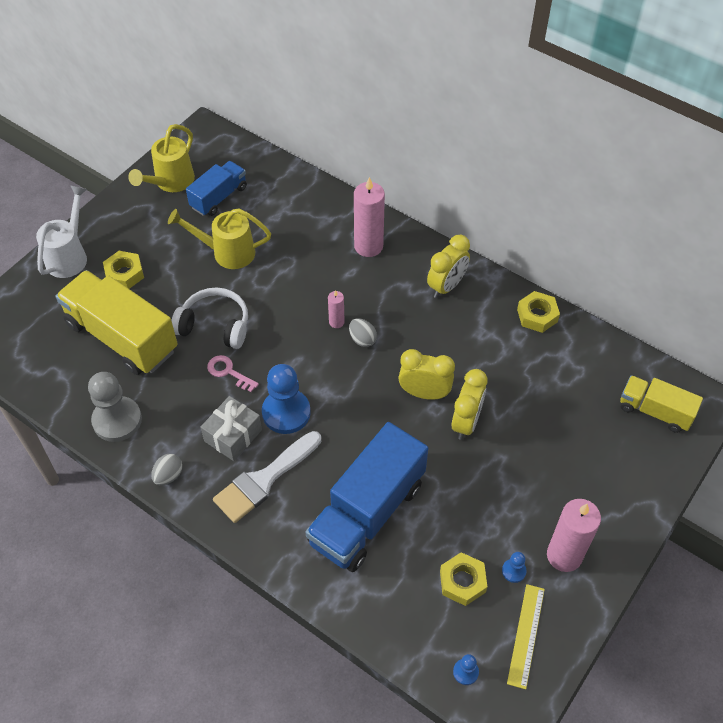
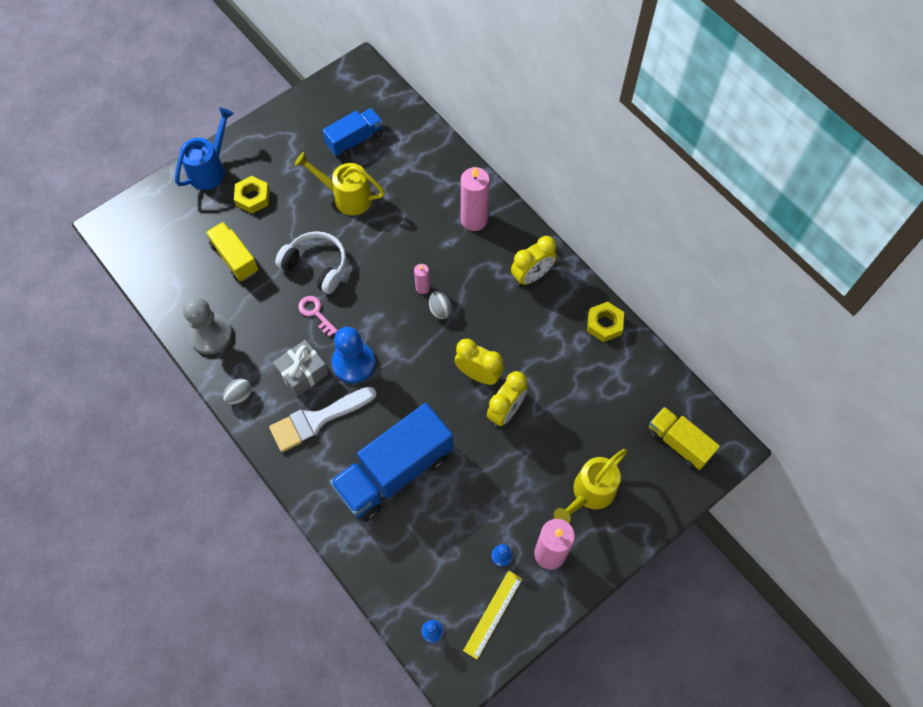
camera: 15 degrees right, 10 degrees up
(69, 256) = (210, 169): white watering can -> blue watering can
(122, 337) = (235, 258): yellow truck -> yellow truck, size x0.56
(171, 182) = (317, 115): yellow watering can -> yellow watering can (589, 493)
(462, 581) = (455, 553): yellow nut -> none

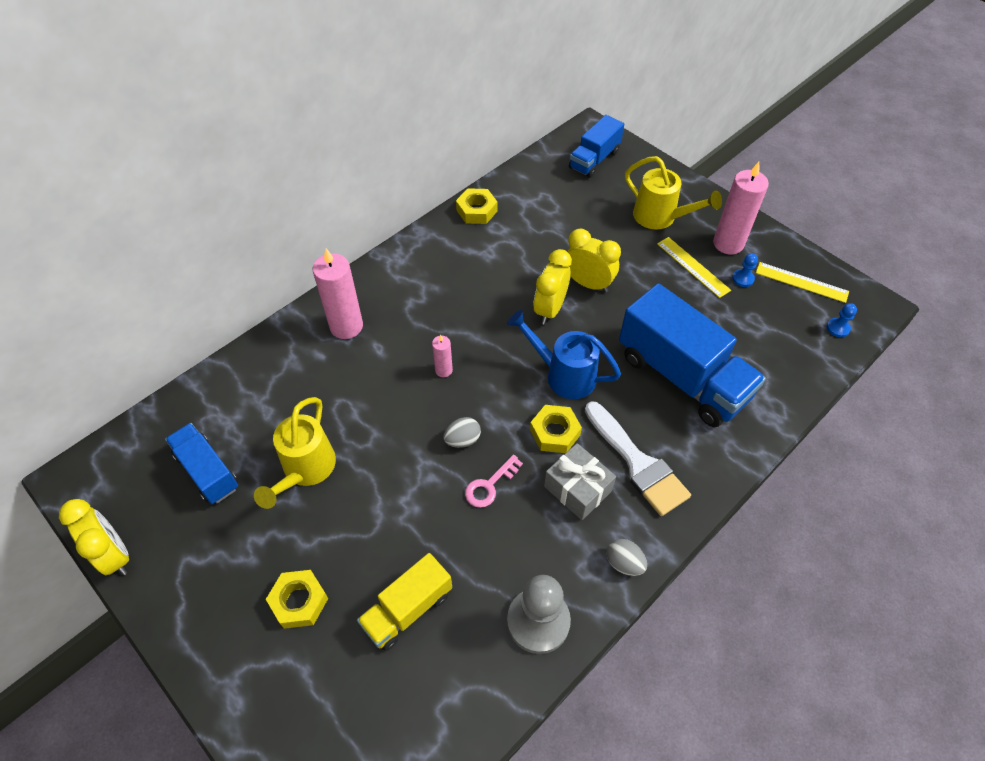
camera: 95 degrees left, 10 degrees down
(210, 169) = (238, 682): blue watering can -> blue watering can (564, 375)
(316, 266) = (417, 494): white headphones -> none
(353, 363) = (555, 432): blue pawn -> yellow nut
(440, 310) = (472, 350): grey egg -> grey egg (462, 440)
(520, 511) = (693, 267): none -> yellow ruler
(532, 276) = (422, 270): yellow clock -> yellow clock (115, 554)
(678, 443) = (594, 159): yellow truck -> blue truck

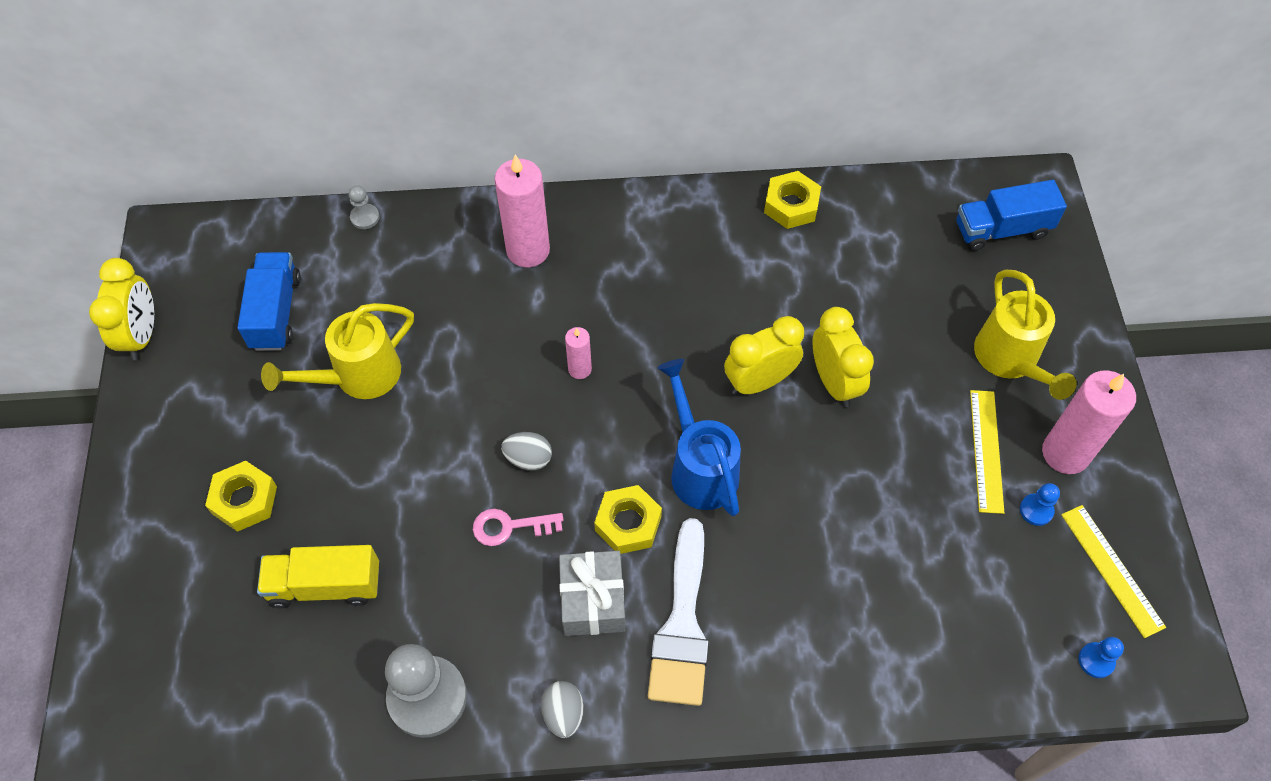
camera: 40 degrees right, 5 degrees up
(217, 375) = (365, 217): none -> grey pawn
(682, 376) = (832, 570): blue truck -> none

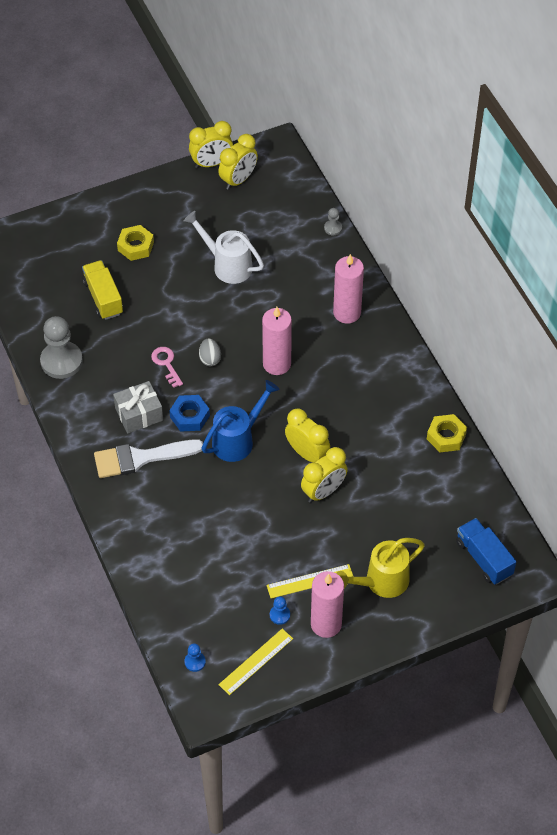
camera: 70 degrees right, 5 degrees down
(199, 308) = (238, 180): none -> yellow clock
(276, 312) = (251, 214): blue truck -> none
(358, 376) = (227, 265): yellow watering can -> white watering can
(563, 713) = (74, 421): grey egg -> none
(580, 369) = (277, 364): pink candle -> pink candle, size x1.97
(628, 523) = (190, 416): yellow nut -> blue nut

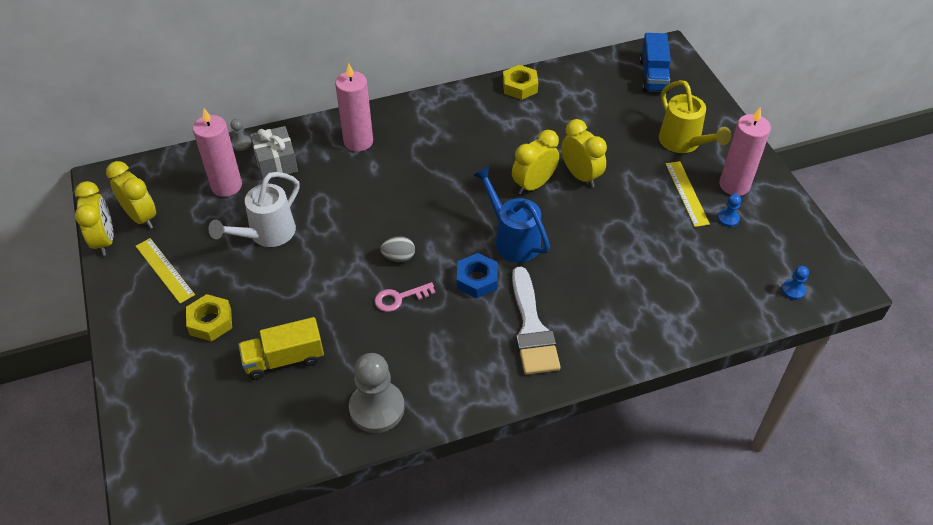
camera: 85 degrees left, 5 degrees down
(139, 414) = (469, 328): grey gift -> grey gift (276, 162)
(256, 661) = (784, 240): yellow ruler -> yellow ruler (164, 270)
(277, 364) = (415, 201): pink candle -> pink candle (226, 186)
(484, 558) = (653, 76): blue truck -> blue truck turned 60 degrees counterclockwise

